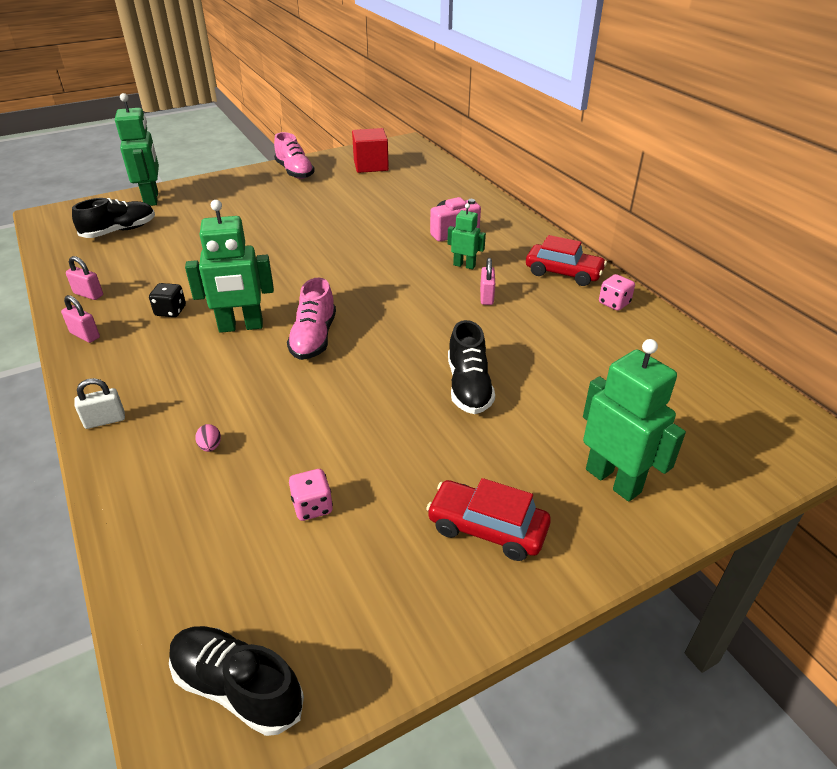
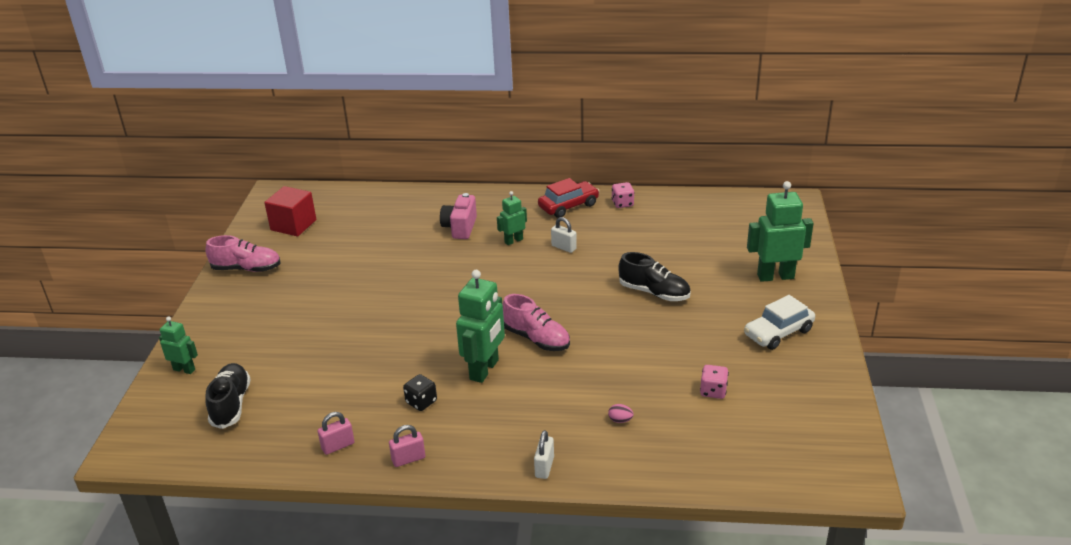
camera: 55 degrees left, 5 degrees down
(152, 199) = (184, 369): green robot -> green robot, size x0.56
(237, 687) = (827, 456): black shoe -> none
(486, 297) = (564, 247): pink padlock -> white padlock
(487, 528) = (778, 332): red car -> white car

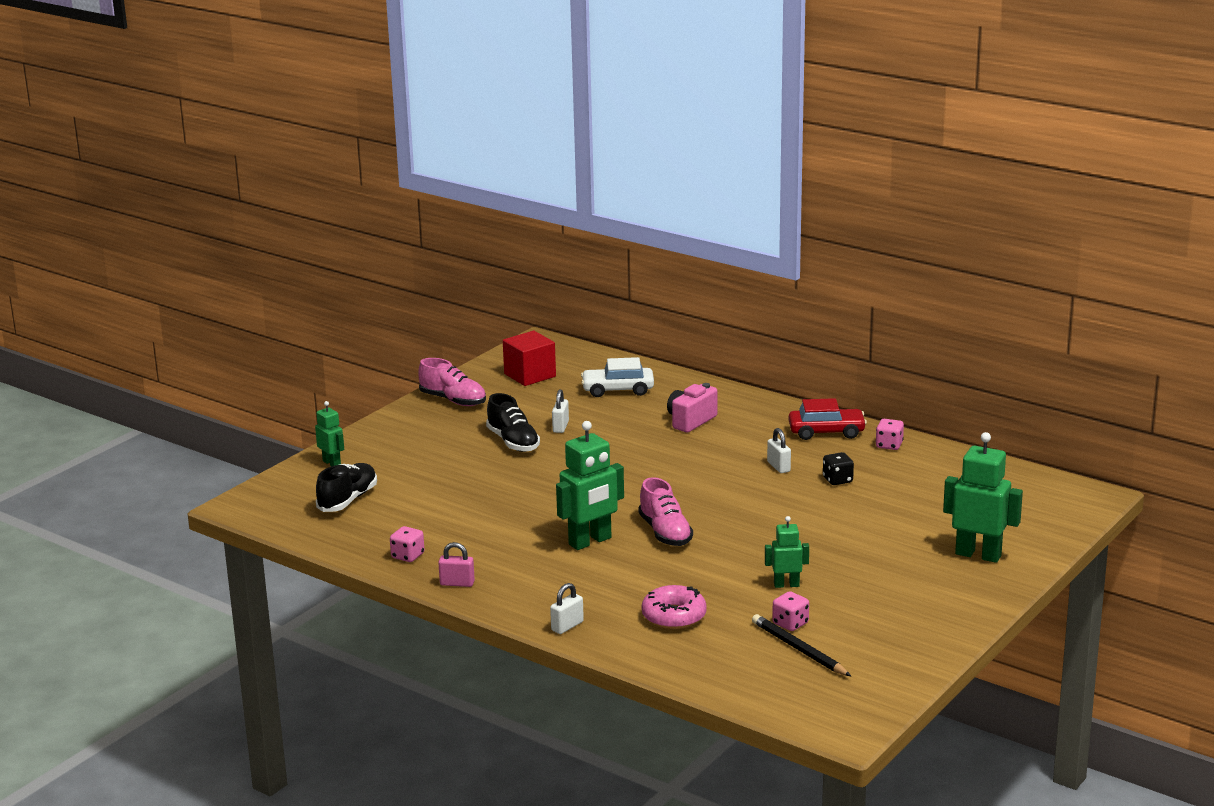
camera: 30 degrees right, 10 degrees down
(338, 446) = (408, 556): pink padlock -> pink dice
(361, 265) = (560, 427): none -> white padlock
(421, 402) = (509, 547): black dice -> black dice (837, 480)
(513, 241) = (733, 447): green robot -> green robot (786, 585)
(620, 420) = (674, 616): pink egg -> pink donut
(654, 292) = (827, 531): black shoe -> black shoe (513, 442)
(744, 414) = (799, 649): none -> black pencil
(778, 332) = (918, 600): white car -> white car (618, 390)

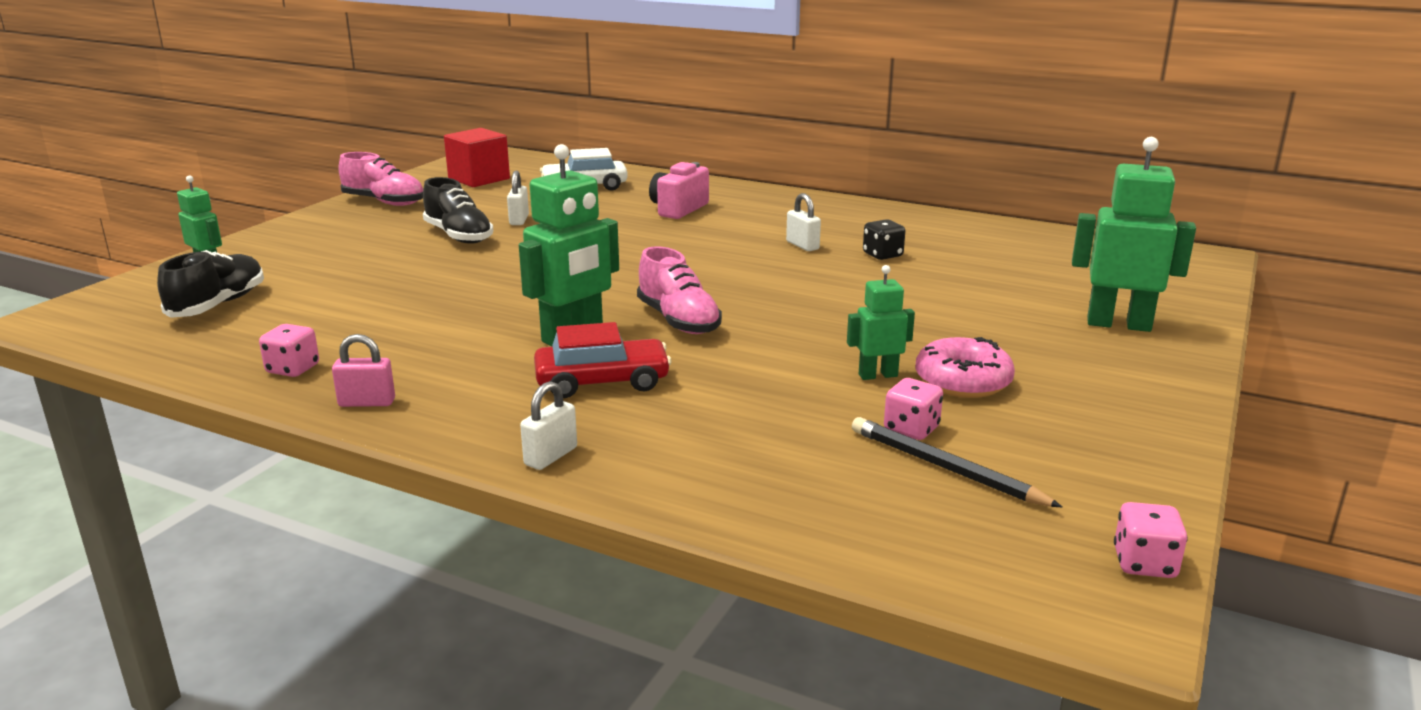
camera: 10 degrees left, 0 degrees up
(674, 616) = (723, 430): pink donut -> pink donut (962, 381)
(826, 432) = (844, 212): red car -> red car (602, 382)
(889, 445) = (924, 221): pink dice -> pink dice (1144, 563)

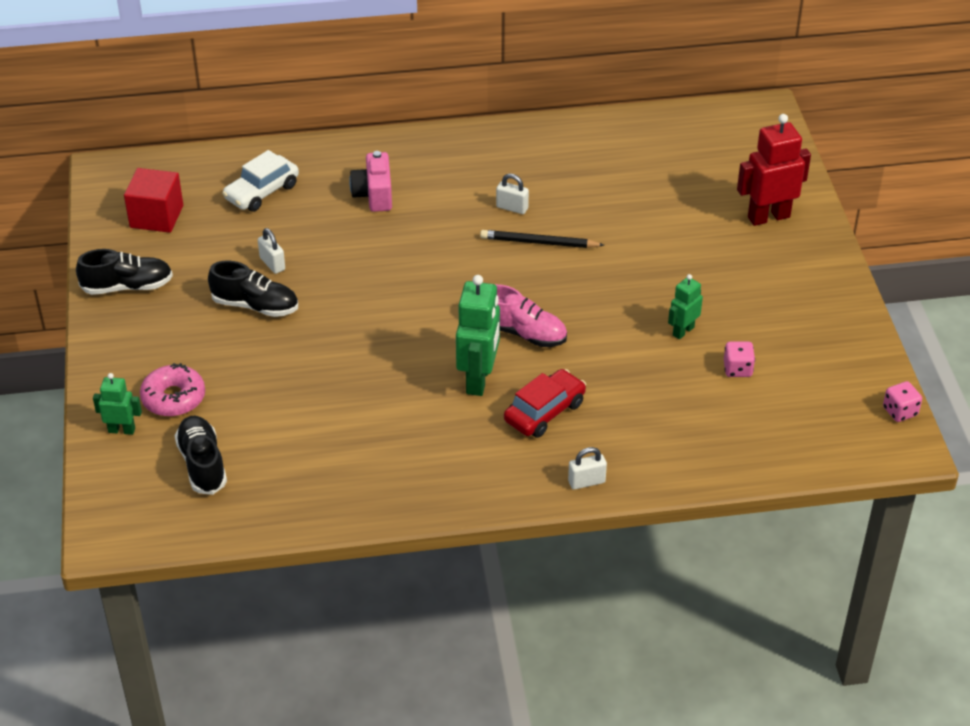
camera: 35 degrees left, 20 degrees up
(293, 369) = (351, 493): pink dice -> none
(367, 402) = (436, 496): pink padlock -> none
(384, 202) = (127, 286): pink shoe -> black shoe
(551, 456) = (586, 482): white padlock -> white padlock turned 75 degrees clockwise
(882, 255) = (574, 197): black dice -> none
(945, 468) = (776, 391): black pencil -> black pencil (539, 242)
(962, 381) = (730, 315): pink donut -> pink donut (173, 398)
(1118, 324) = (768, 217): green robot -> red robot

